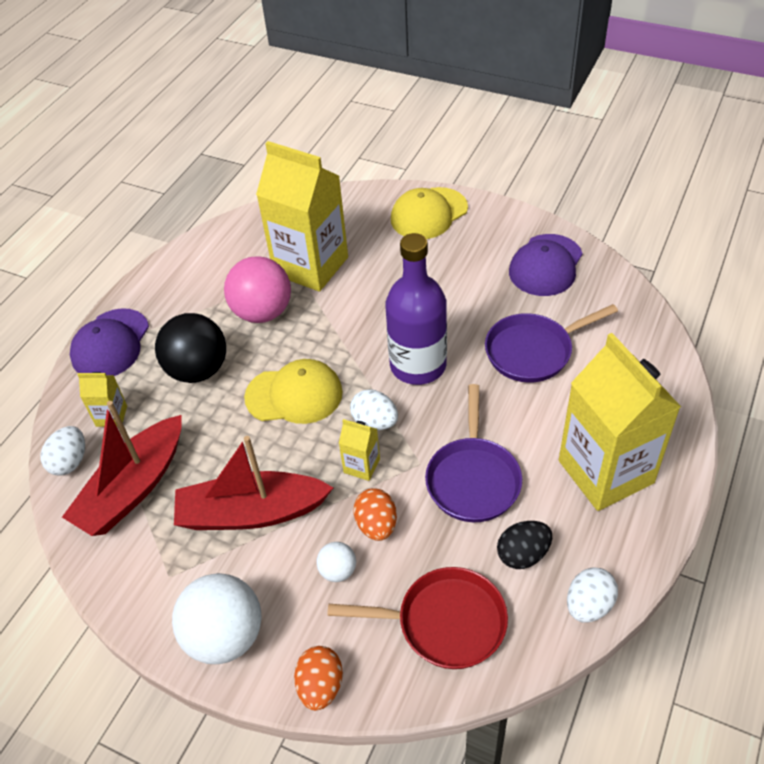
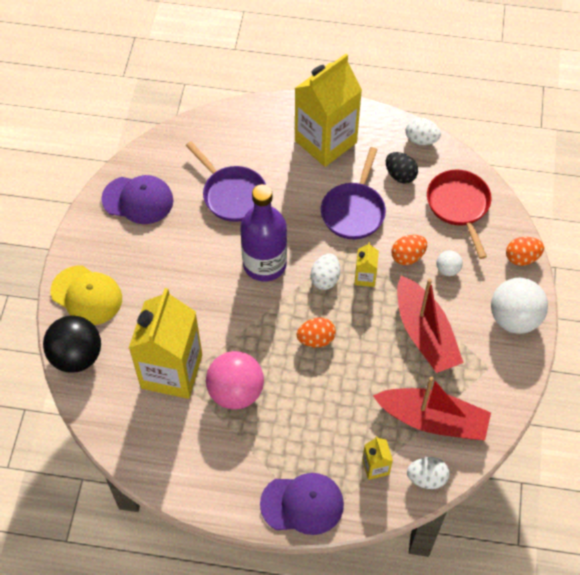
camera: 110 degrees left, 10 degrees up
(198, 370) = (311, 419): black ball -> black ball (77, 356)
(294, 395) = (316, 339): yellow cap -> orange egg
(473, 478) = (354, 210): purple pan -> purple pan turned 120 degrees clockwise

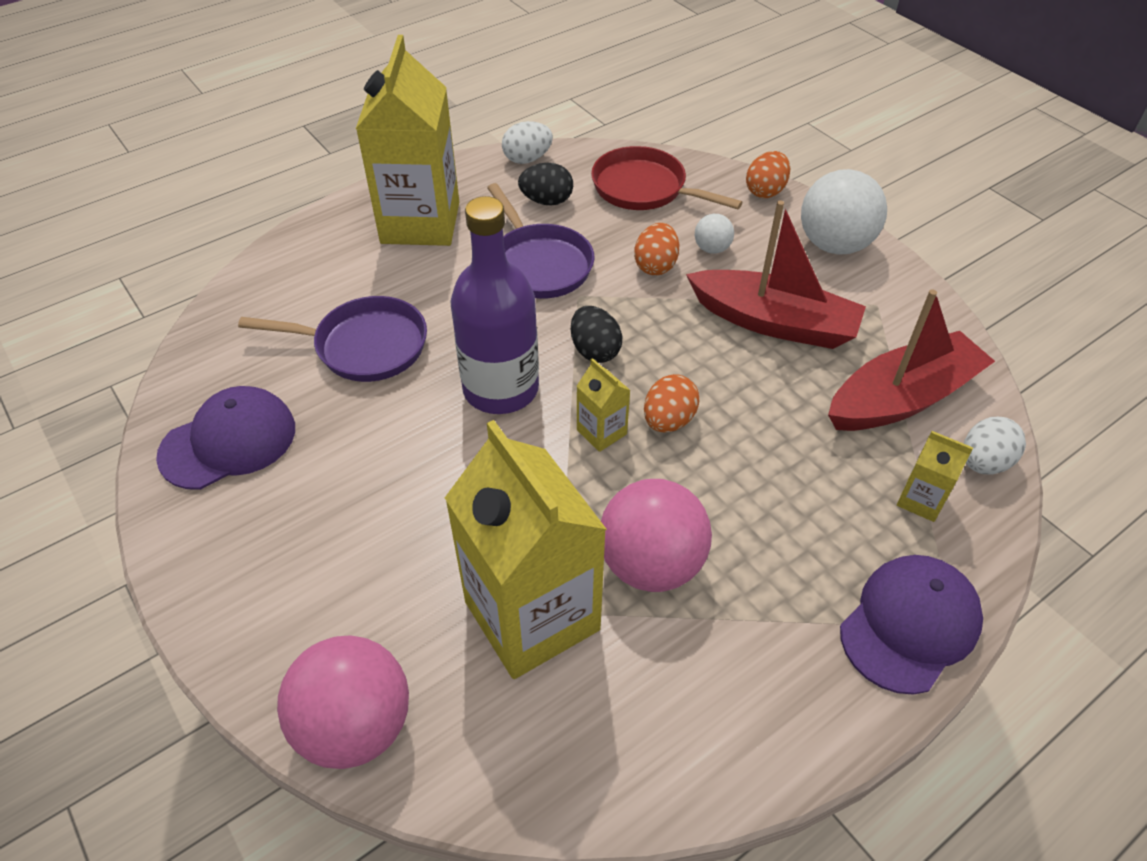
camera: 45 degrees left, 10 degrees down
(77, 356) = (356, 725): black ball -> pink ball
(86, 295) = (277, 623): yellow cap -> none
(325, 279) = (595, 351): white egg -> black egg
(365, 277) = (637, 317): yellow carton -> yellow carton (601, 432)

